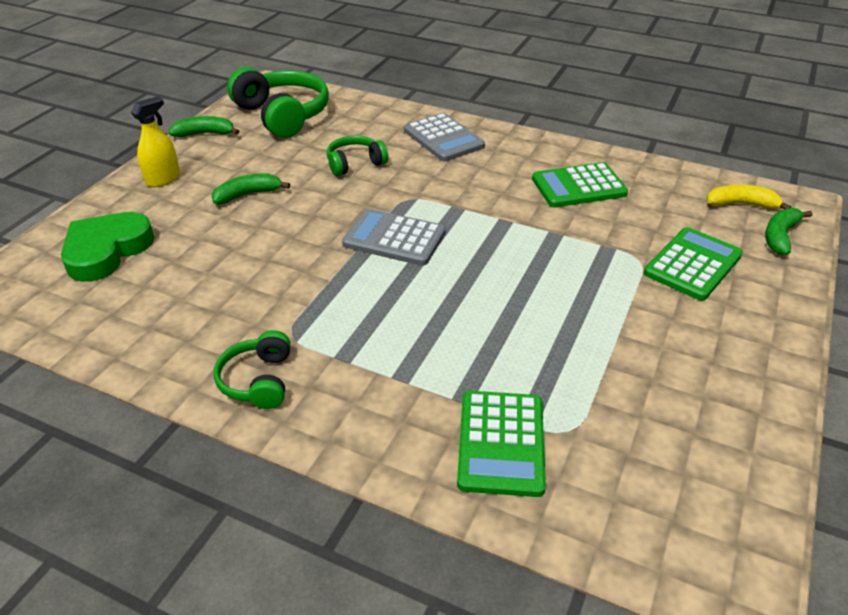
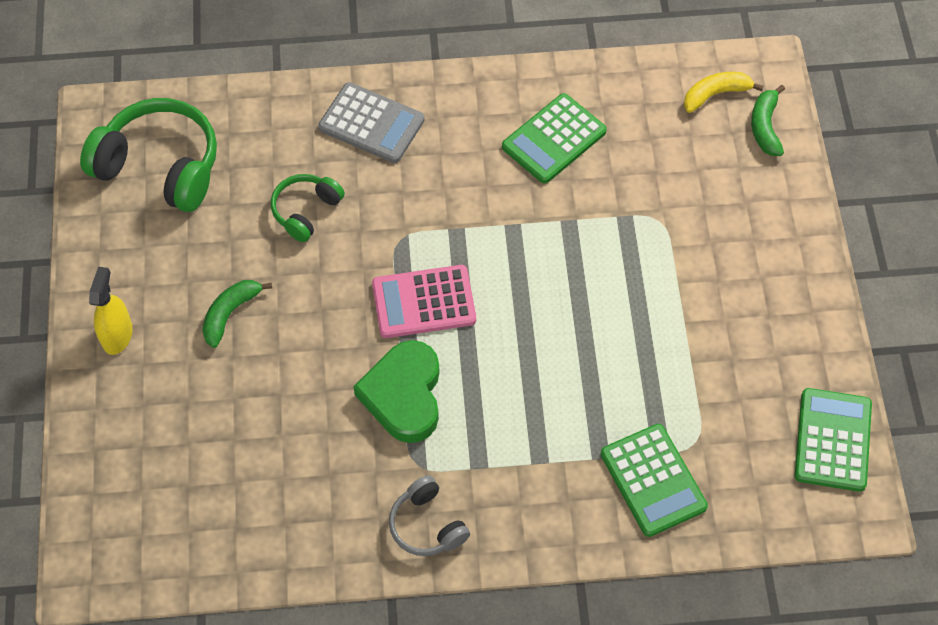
camera: 30 degrees left, 20 degrees up
(107, 251) = (156, 460): green heart -> green heart (404, 395)
(205, 134) = (96, 241): green banana -> none
(258, 380) = (427, 525): green headphones -> grey headphones
(394, 238) = (424, 302): grey calculator -> pink calculator
(693, 264) = (707, 204): green calculator -> green calculator (833, 440)

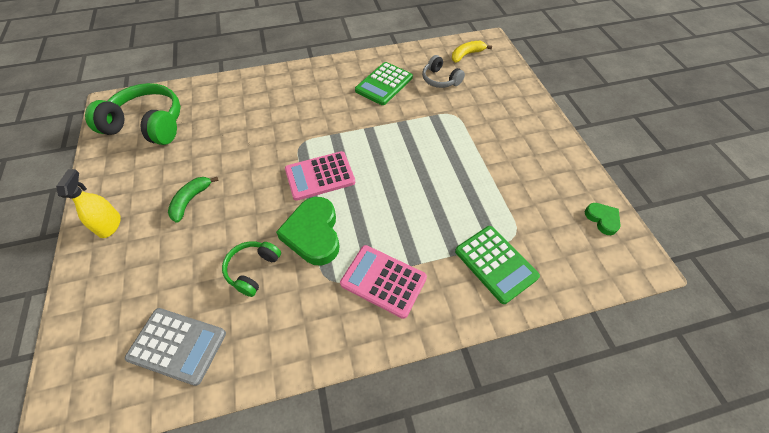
camera: 10 degrees left, 5 degrees down
(306, 211) = (240, 136): green headphones -> green headphones (253, 270)
(371, 124) = (277, 89): grey calculator -> grey calculator (177, 346)
(427, 525) = (341, 323): grey headphones -> grey headphones (440, 80)
(491, 478) = (383, 281): none -> pink calculator
(765, 127) = (498, 65): green banana -> none
(833, 440) = (602, 219): green calculator -> green heart

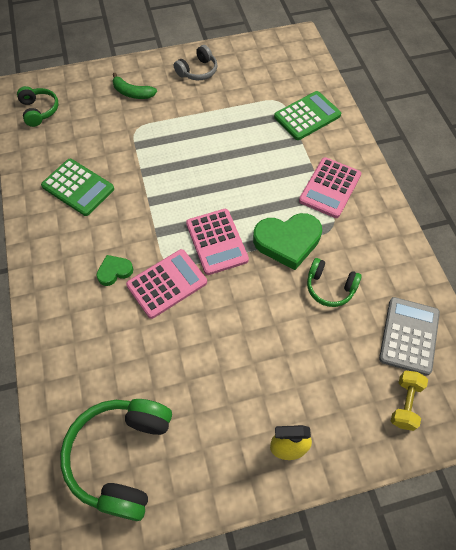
camera: 90 degrees left, 5 degrees up
(107, 329) = (405, 403): none -> yellow dumbbell
(191, 200) = (251, 365): green banana -> green banana (132, 93)
(281, 143) = (167, 284): none -> pink calculator
(440, 80) = (79, 136): grey headphones -> grey headphones (198, 71)
(466, 55) = (39, 111): yellow banana -> green headphones
(602, 219) = (262, 50): green heart -> green heart (114, 271)

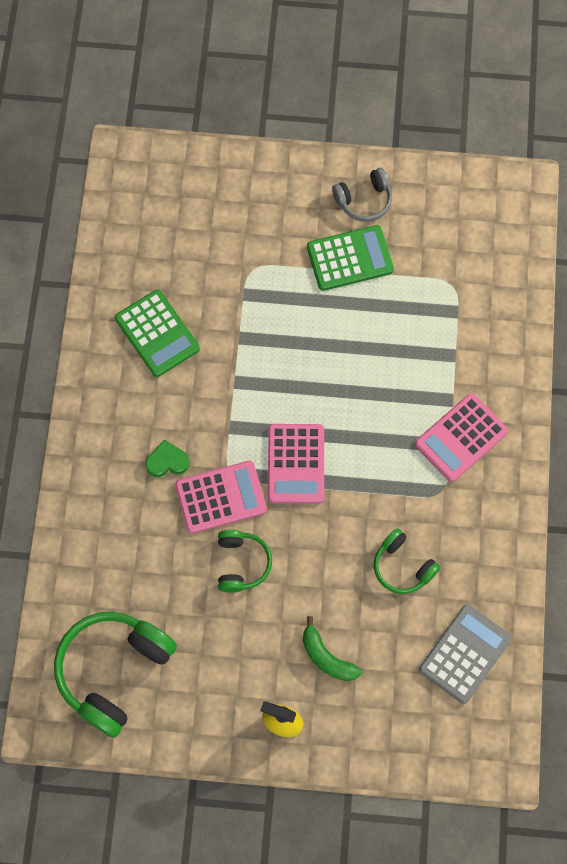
camera: 20 degrees right, 10 degrees up
(39, 111) = (140, 200): green headphones -> green headphones (241, 563)
(132, 93) = (266, 209): green banana -> green banana (326, 657)
(287, 242) = (378, 492): green heart -> none
(307, 116) = (479, 322): green calculator -> green calculator (350, 259)
(405, 403) = (423, 724): yellow dumbbell -> none

